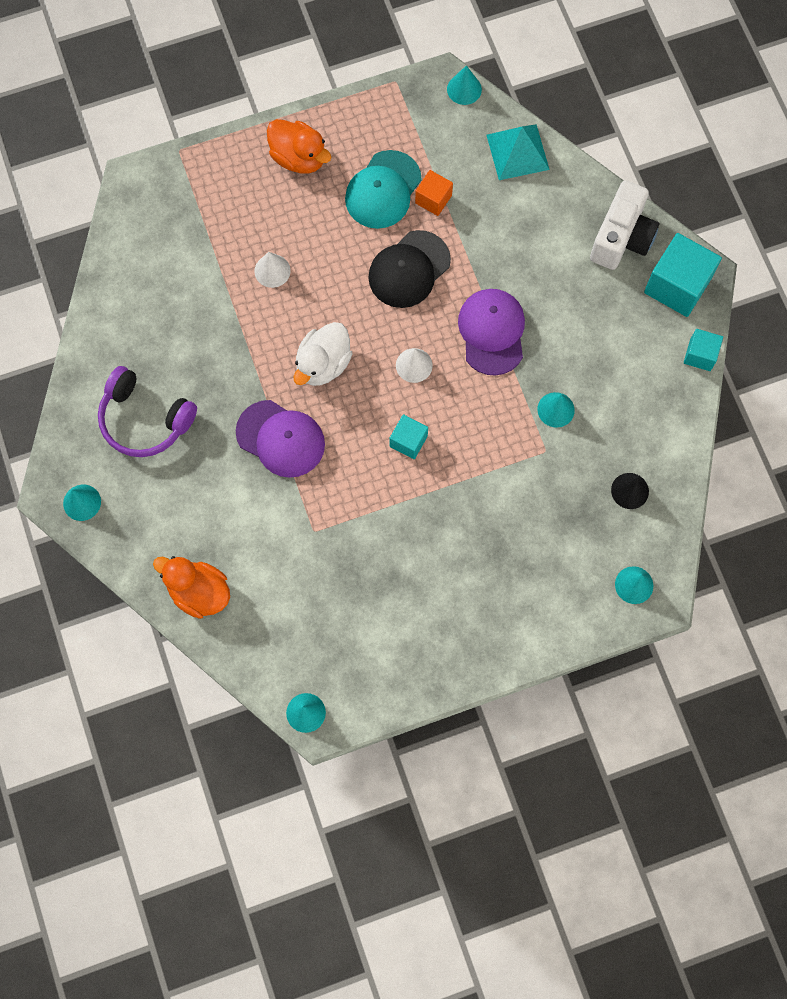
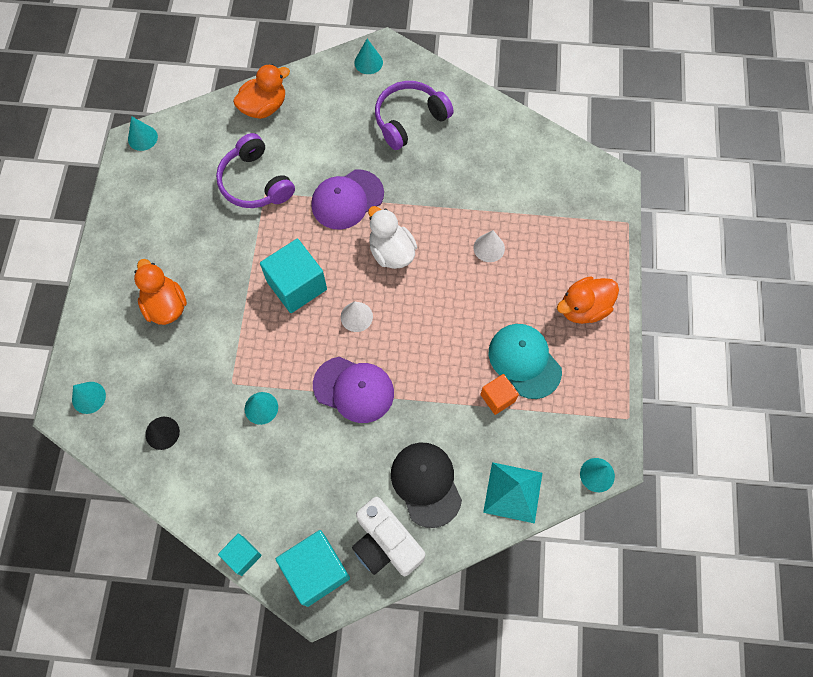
camera: 115 degrees right, 5 degrees down
(305, 549) = (255, 182): none -> purple headphones
(408, 441) = (296, 285): turquoise cube -> turquoise cube, size x1.82
(409, 269) = (441, 349): black cap -> black cap (426, 484)
(498, 564) = (165, 305): none -> orange duck

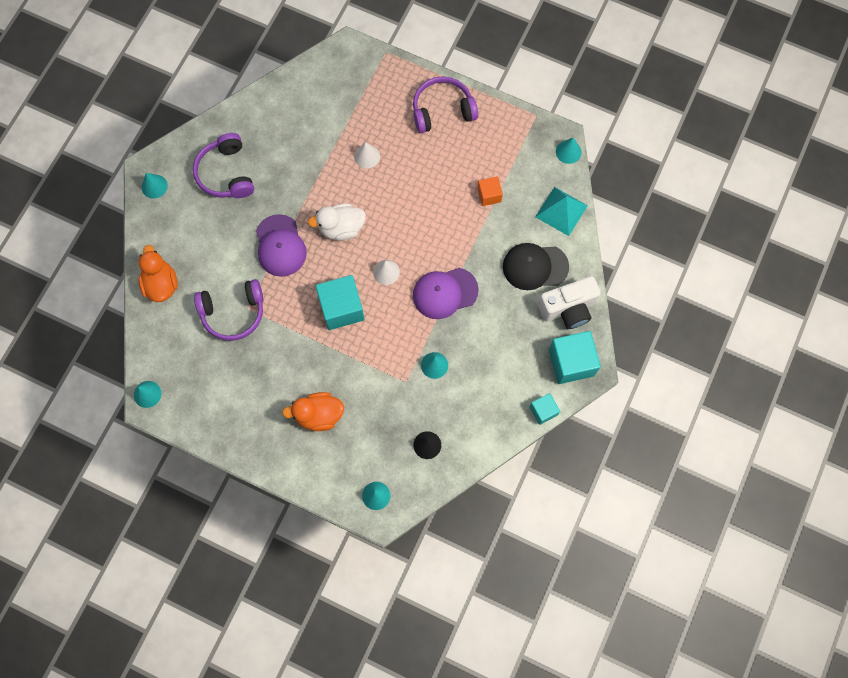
camera: 70 degrees left, 5 degrees up
(354, 389) = (445, 293): purple cap -> purple cap turned 150 degrees counterclockwise
(524, 361) = (468, 166): turquoise cap -> none
(583, 308) = (442, 110): orange duck -> purple headphones

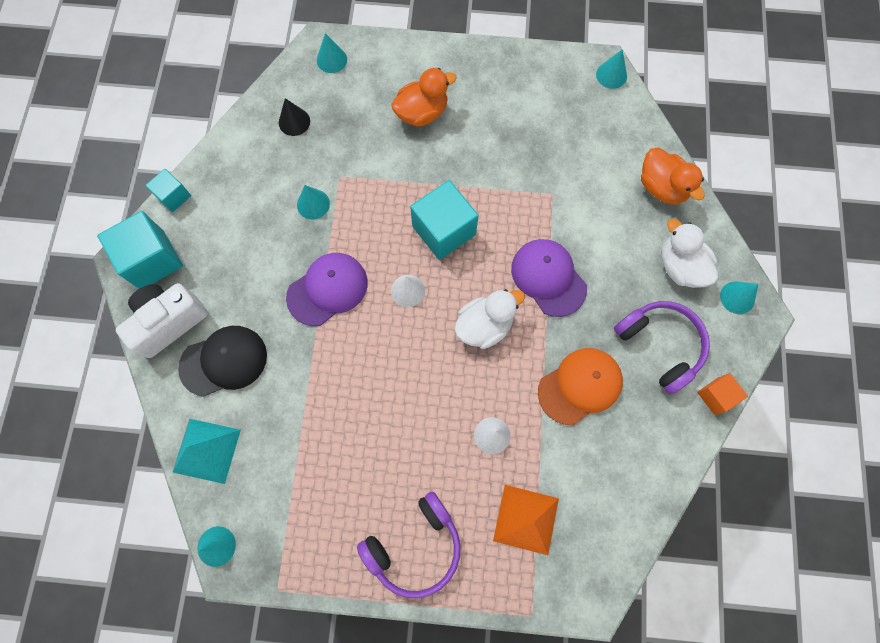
camera: 160 degrees right, 0 degrees up
(182, 221) = (680, 266): none -> white duck
(233, 312) = (564, 184): purple headphones -> none
(294, 166) = (580, 386): none -> orange cap
(366, 102) = (526, 519): none -> orange pyramid
(489, 195) = (310, 438): orange cube -> orange cube (716, 396)

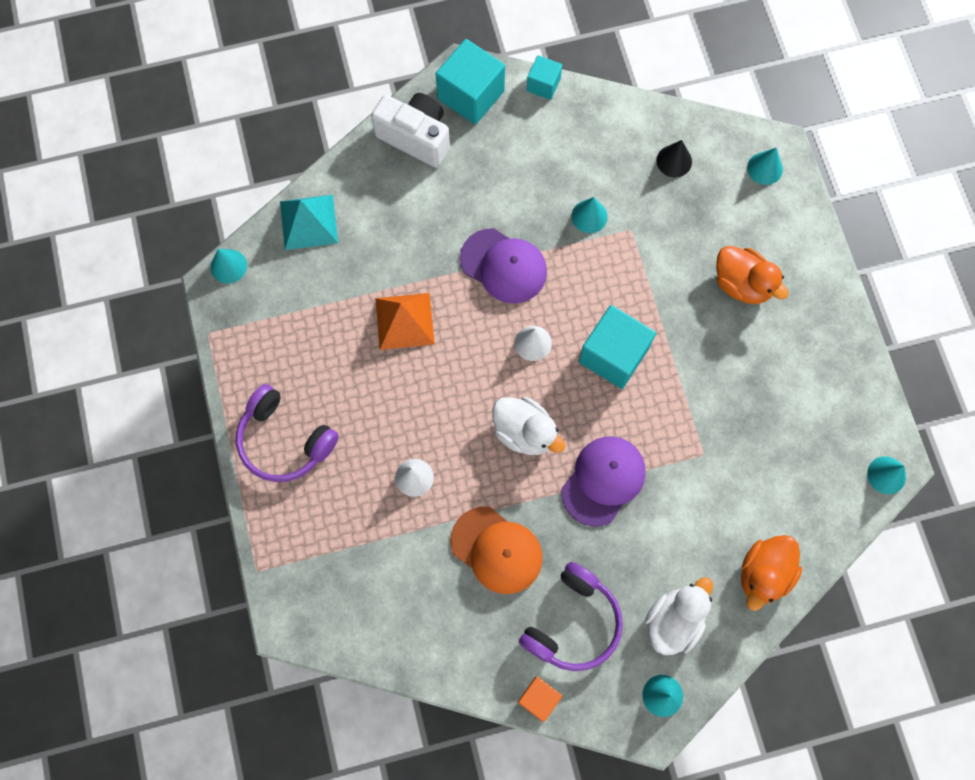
camera: 70 degrees right, 0 degrees up
(224, 361) = (396, 201): black cap -> none
(526, 519) = (343, 537): orange pyramid -> orange pyramid (404, 321)

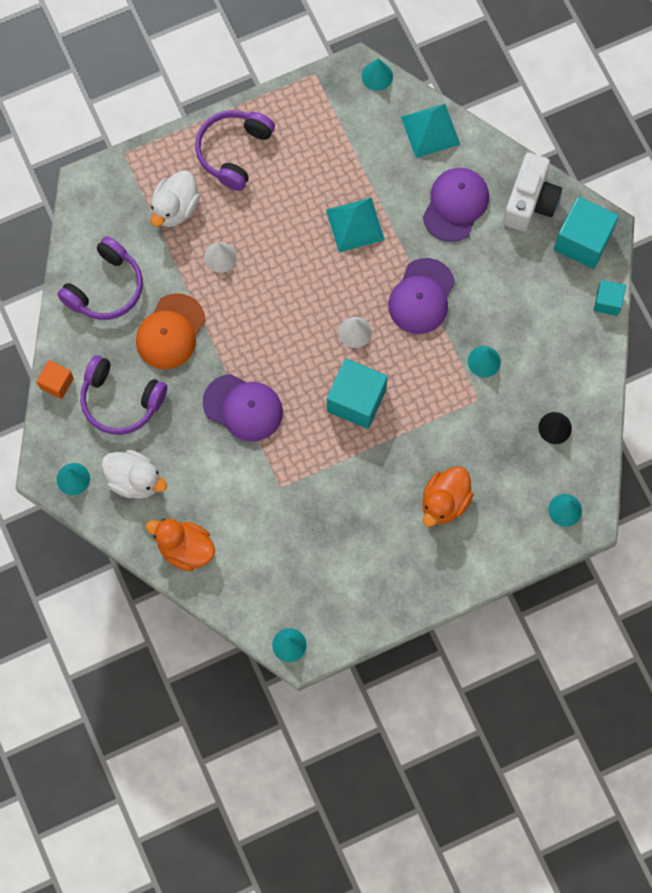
camera: 80 degrees right, 0 degrees up
(403, 212) = (455, 205): none -> purple cap
(404, 321) = (355, 224): orange pyramid -> turquoise pyramid
(426, 620) = (105, 288): none -> purple headphones
(524, 432) = (274, 338): white duck -> white duck (175, 208)

